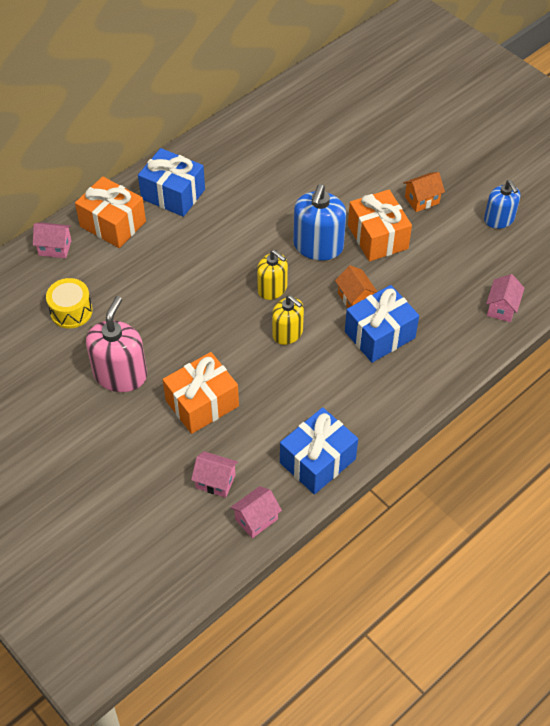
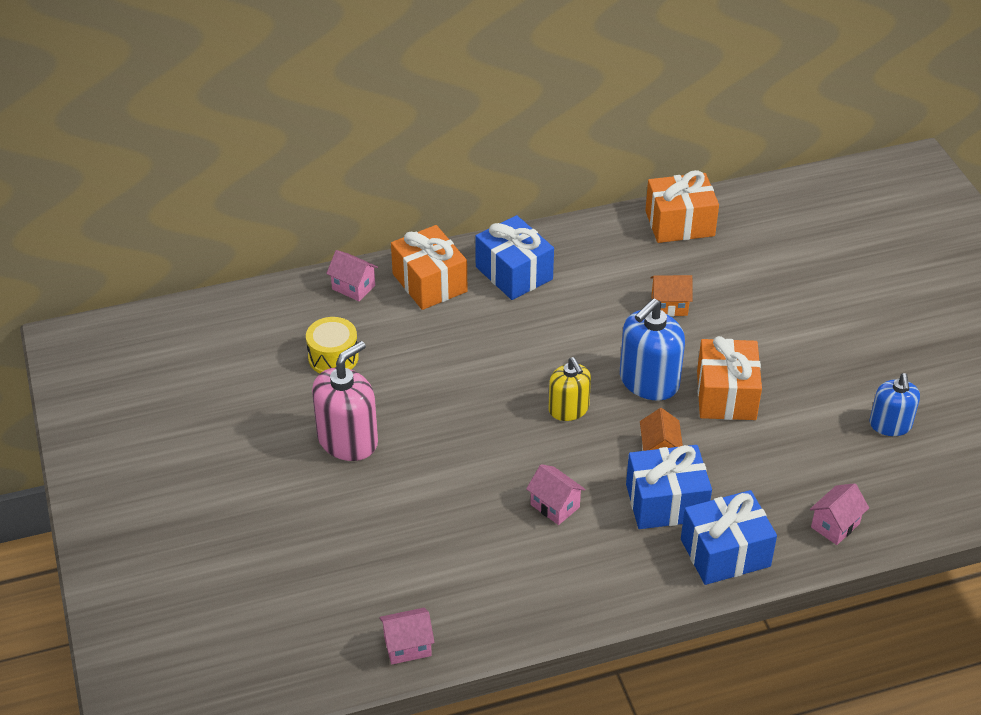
camera: 25 degrees right, 10 degrees down
(202, 403) = (418, 502): orange gift -> orange gift (679, 223)
(215, 481) = (386, 589): pink house -> pink house (555, 506)
(287, 333) = (558, 462): yellow soap dispenser -> none
(317, 461) = (513, 611): blue gift -> blue gift (725, 552)
(422, 200) = (804, 372): orange house -> orange house (669, 306)

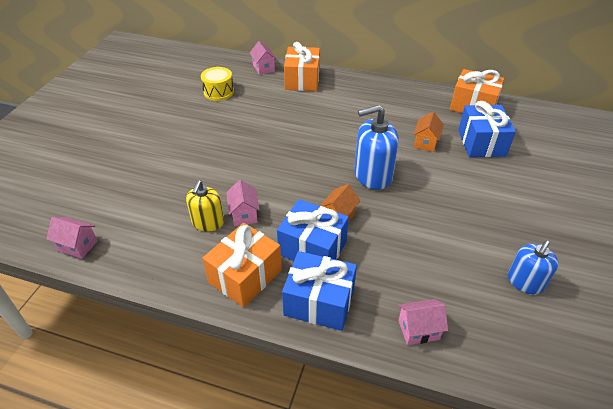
camera: 35 degrees right, 0 degrees up
(348, 440) = (180, 129): pink soap dispenser -> none
(514, 273) = (351, 93): blue gift -> blue gift (481, 143)
(568, 409) = (309, 168): yellow soap dispenser -> yellow soap dispenser (208, 222)
(669, 306) = (426, 142): orange house -> orange house turned 75 degrees clockwise
(726, 395) = (416, 205): orange gift -> orange gift (245, 276)

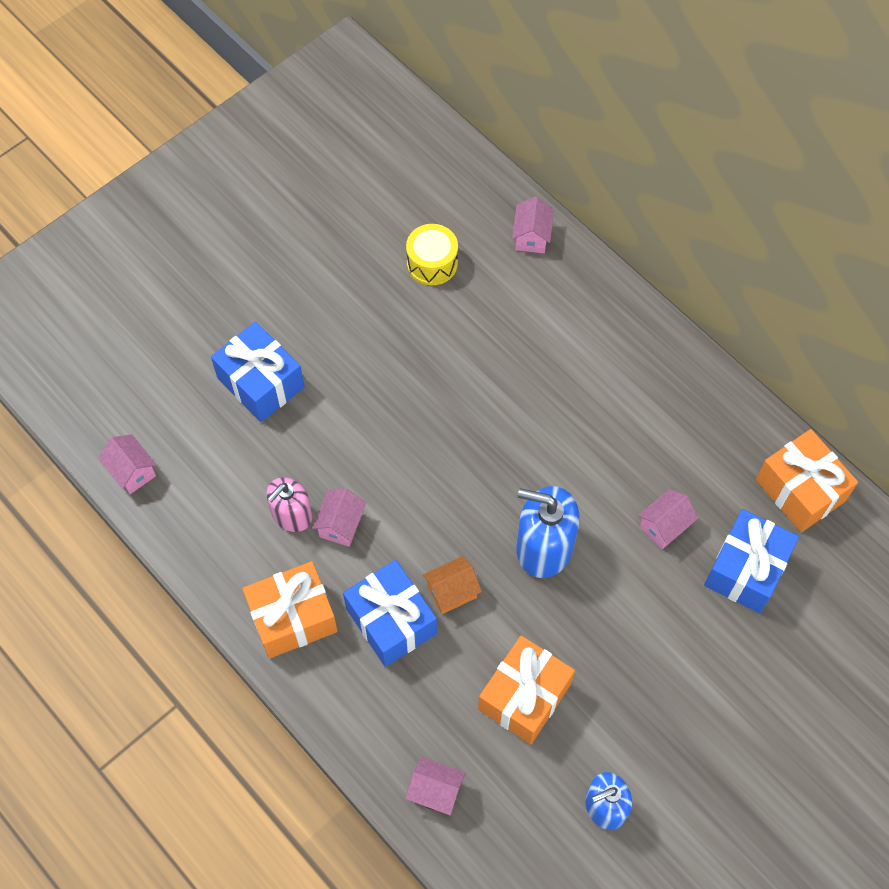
camera: 30 degrees right, 20 degrees up
(208, 222) = (291, 514): yellow soap dispenser -> pink soap dispenser
(302, 80) = (574, 297): orange gift -> orange gift (524, 696)
(319, 302) = (353, 697): blue gift -> blue gift (261, 383)
(426, 142) = (664, 526): orange house -> pink house

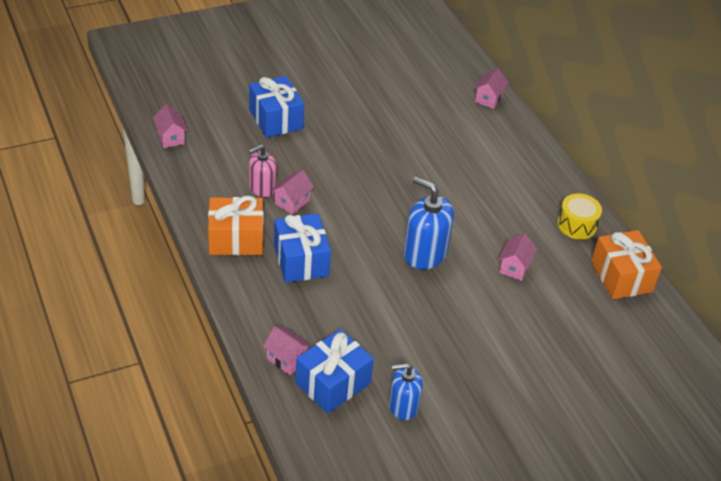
camera: 15 degrees right, 20 degrees down
(432, 263) = (416, 93): yellow drum -> yellow drum (576, 225)
(452, 592) = (350, 258): orange house -> none
(524, 696) = (373, 328): orange gift -> none
(664, 526) = (514, 267): pink house -> pink house turned 45 degrees counterclockwise
(746, 569) = (563, 307): blue gift -> blue gift (333, 383)

